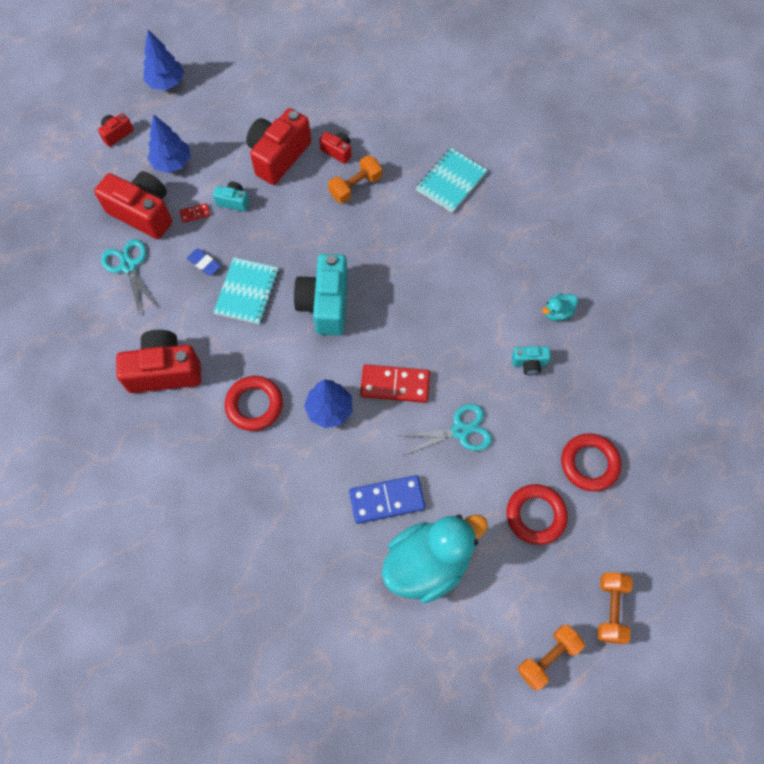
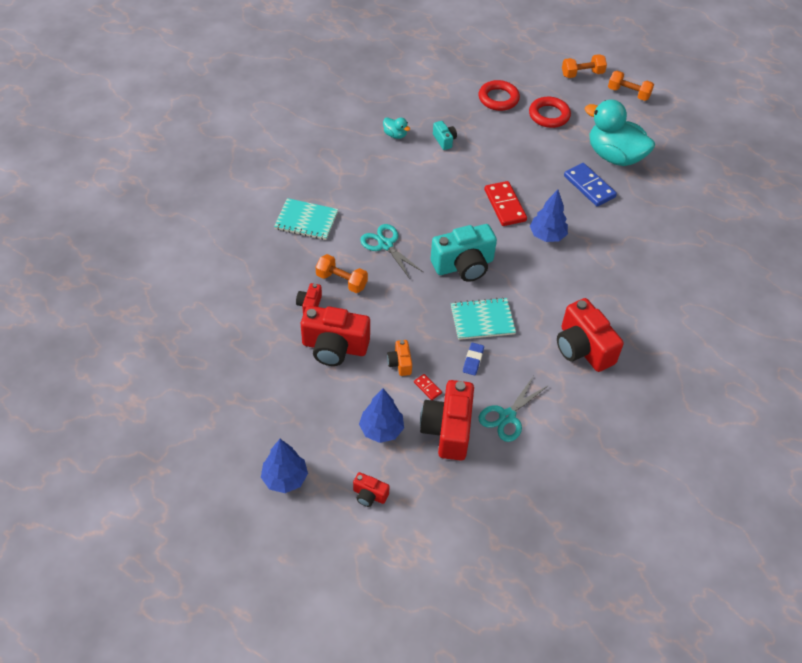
camera: 115 degrees left, 15 degrees down
(233, 201) = (400, 363): turquoise camera -> orange camera
(254, 405) = (572, 280): red ring -> none
(460, 431) = (516, 163): turquoise scissors -> turquoise scissors (385, 245)

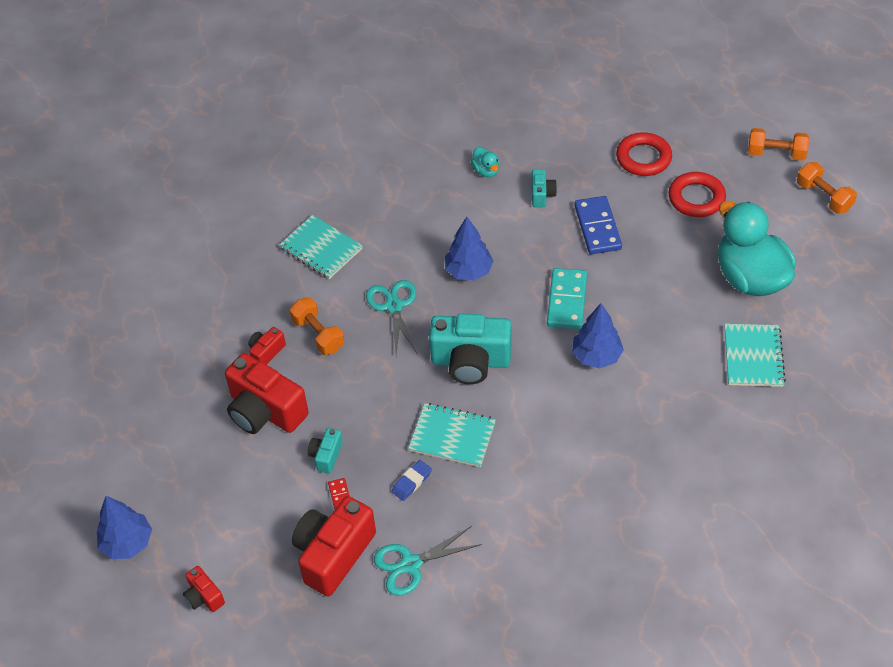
camera: 30 degrees right, 0 degrees up
(381, 430) = (260, 526): blue tree -> blue tree (469, 271)
(400, 363) = (326, 456): orange camera -> turquoise camera
(505, 205) = (567, 301): red domino -> turquoise domino
(583, 348) = (553, 514): red camera -> none
(589, 186) = (690, 308): blue domino -> blue domino (597, 227)
(647, 205) = (753, 356): none -> turquoise notebook

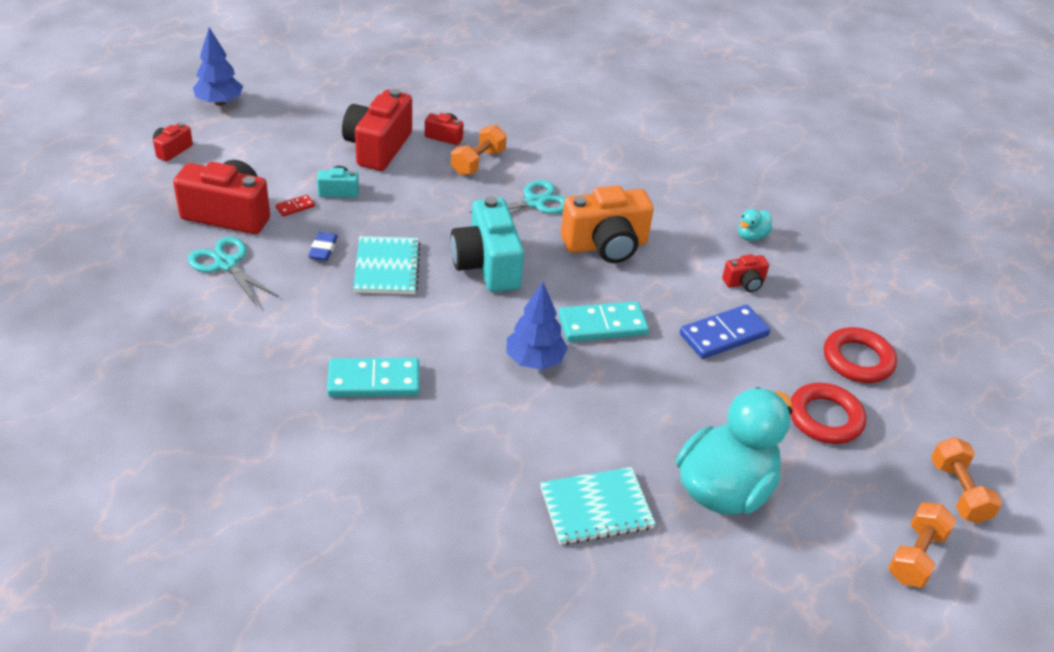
camera: 65 degrees right, 10 degrees down
(321, 248) = (583, 146): turquoise notebook -> none
(412, 482) = (323, 249): blue eraser -> blue eraser turned 75 degrees clockwise
(469, 271) = (606, 245): blue tree -> orange camera
(542, 195) = (744, 283): turquoise camera -> red camera
(594, 471) = (374, 381): none -> turquoise domino

